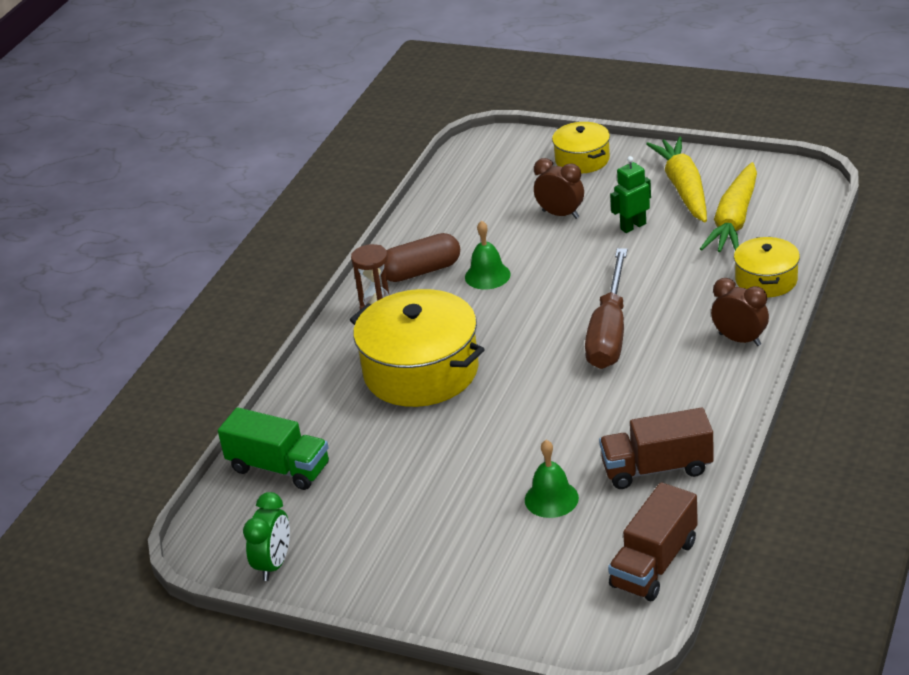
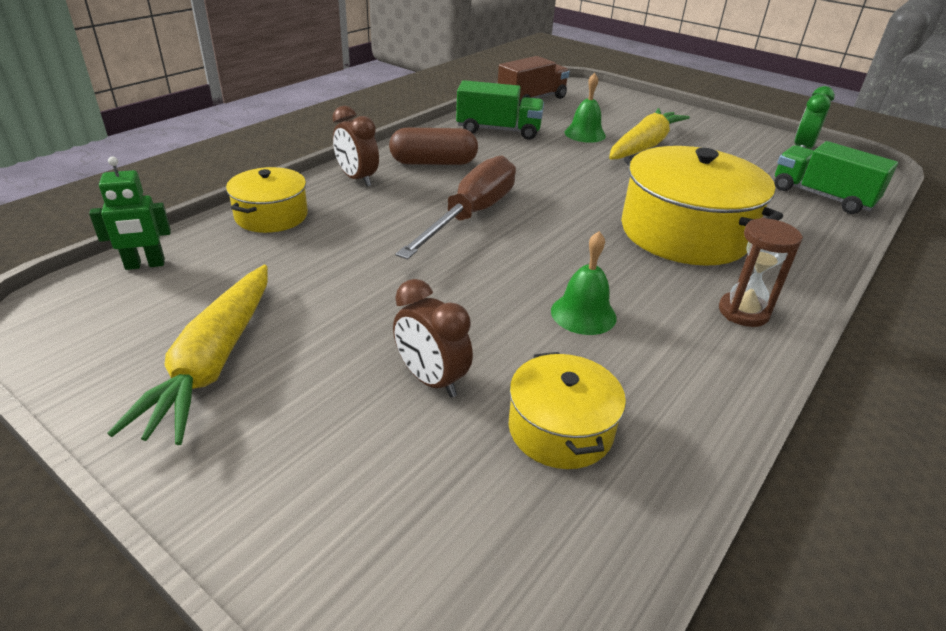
camera: 170 degrees left, 0 degrees up
(421, 271) = (680, 350): brown capsule -> brown capsule (433, 163)
(582, 159) = (306, 503): yellow pot -> yellow pot (560, 429)
(633, 226) = (345, 323): green robot -> green robot (145, 265)
(657, 468) = (498, 130): brown truck -> green truck
(734, 220) = (214, 289): yellow carrot -> yellow carrot (644, 146)

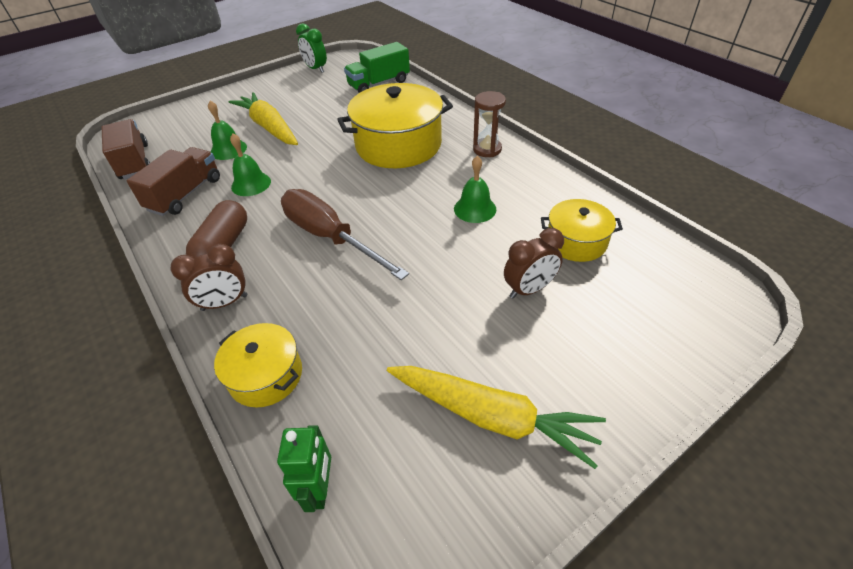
camera: 70 degrees left, 10 degrees up
(498, 130) = (185, 194): green truck -> brown truck
(535, 156) = (251, 184): none -> green bell

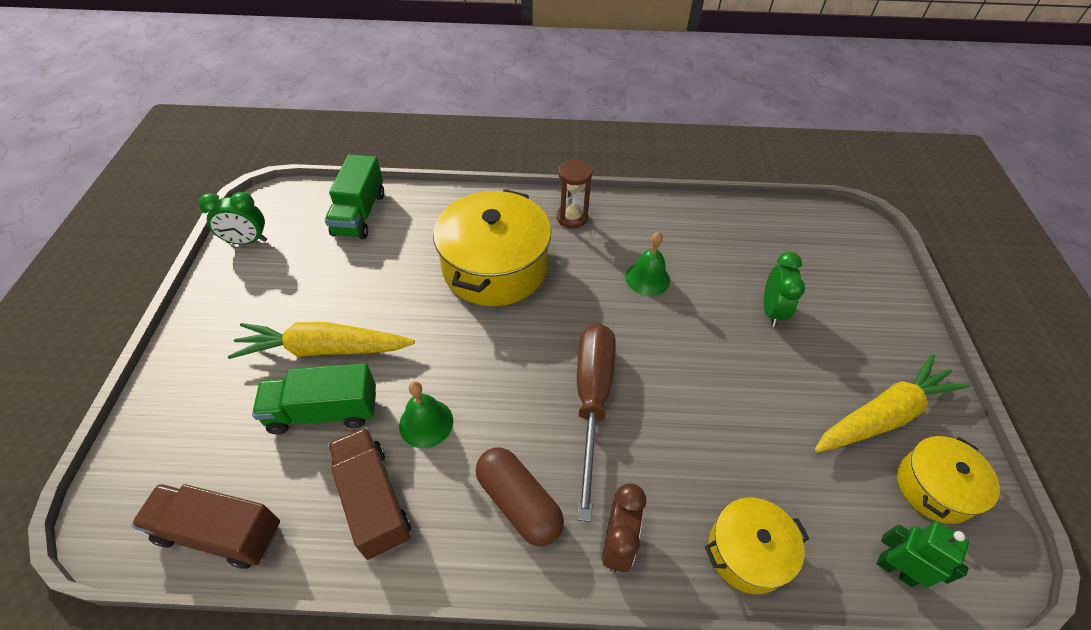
camera: 55 degrees left, 5 degrees up
(228, 149) = (324, 411): green bell -> green truck
(330, 237) = (592, 401): brown screwdriver -> brown screwdriver turned 105 degrees clockwise
(529, 289) = (771, 311): brown clock -> green clock
(576, 241) = (740, 250): yellow pot -> yellow pot (934, 487)

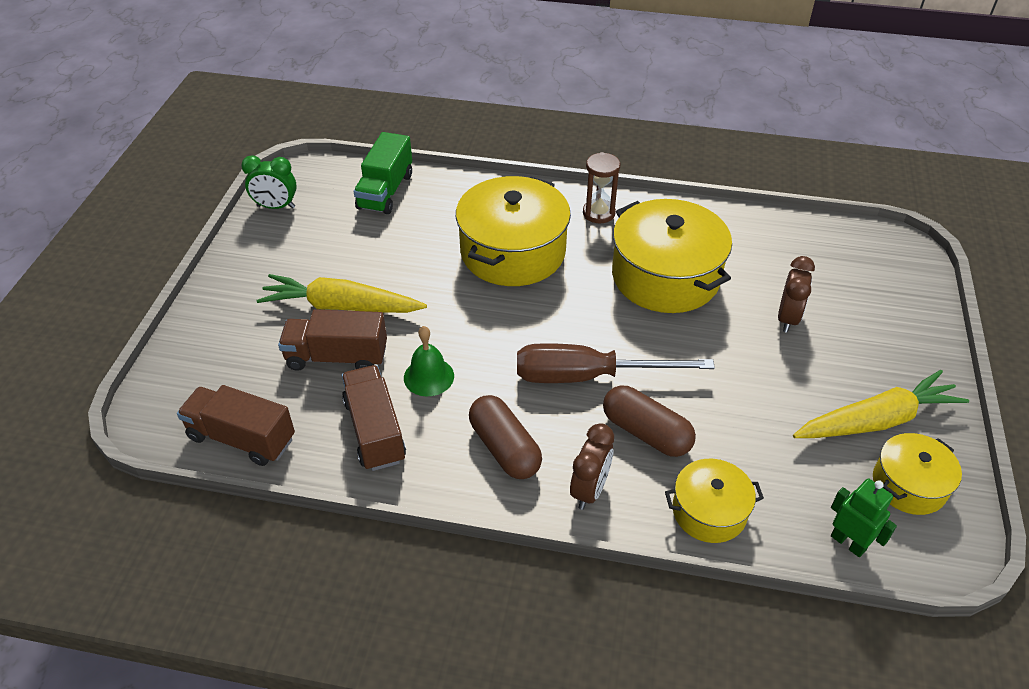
camera: 10 degrees right, 5 degrees down
(324, 411) = (337, 357): green truck -> brown truck
(592, 401) = (588, 376): brown screwdriver -> brown screwdriver turned 105 degrees counterclockwise
(647, 278) = (665, 276): green bell -> yellow pot
(663, 461) = (646, 432): none -> brown capsule
(771, 311) = (787, 318): green clock -> brown clock

